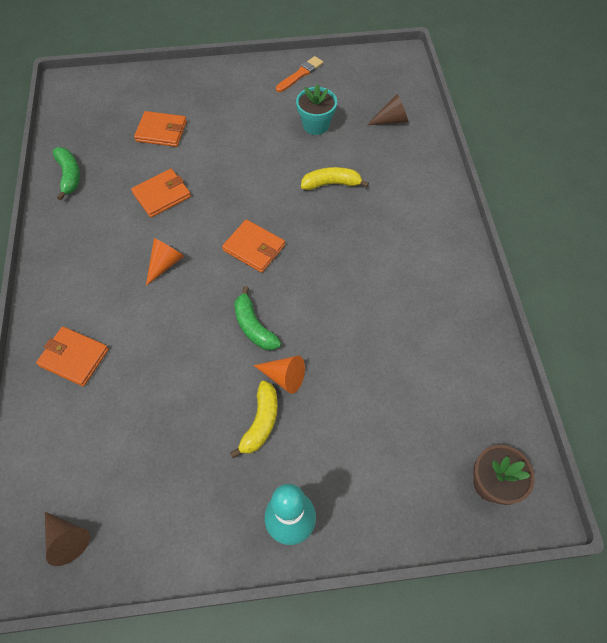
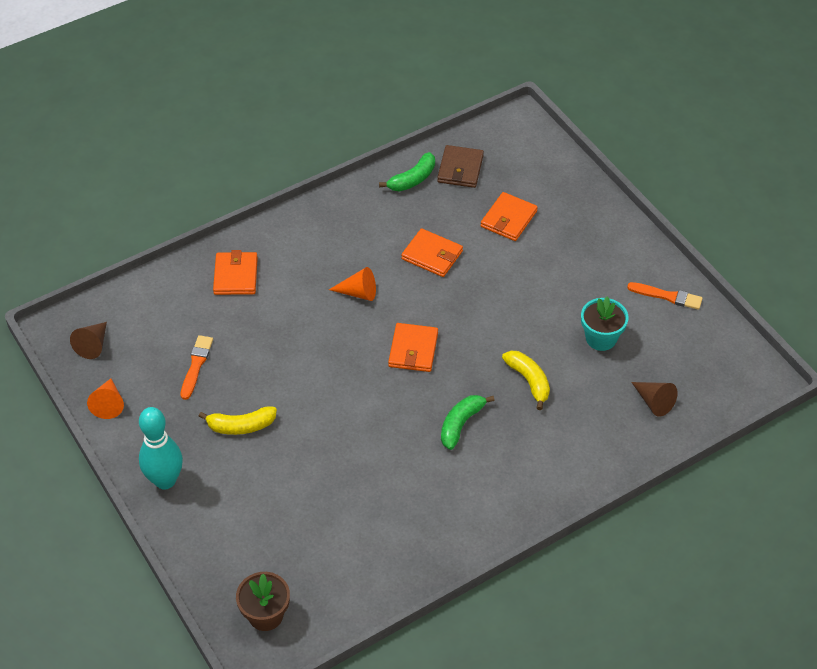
camera: 65 degrees right, 10 degrees down
(85, 140) = (460, 169): none -> brown wallet
(161, 131) = (508, 219): orange wallet -> orange wallet turned 45 degrees clockwise
(161, 437) = (196, 365): none -> orange brush
(254, 326) = (329, 384): green banana -> green banana (461, 424)
(284, 377) = (291, 425): orange cone -> orange cone (108, 404)

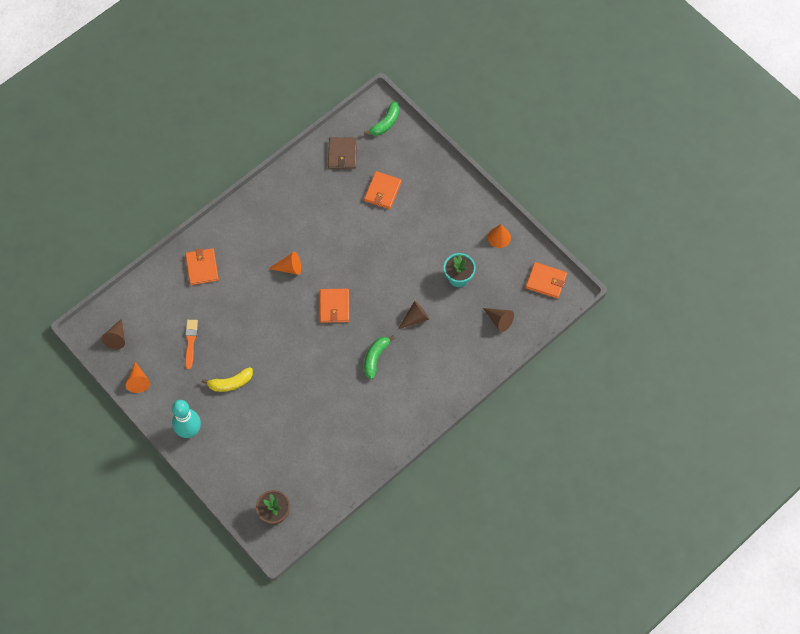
camera: 10 degrees left, 15 degrees up
(412, 179) = (310, 168): green banana -> green banana (385, 123)
(432, 255) = (334, 229): orange wallet -> orange wallet (546, 281)
(529, 381) = (415, 318): yellow banana -> brown cone
(667, 296) = (499, 237): orange brush -> orange cone

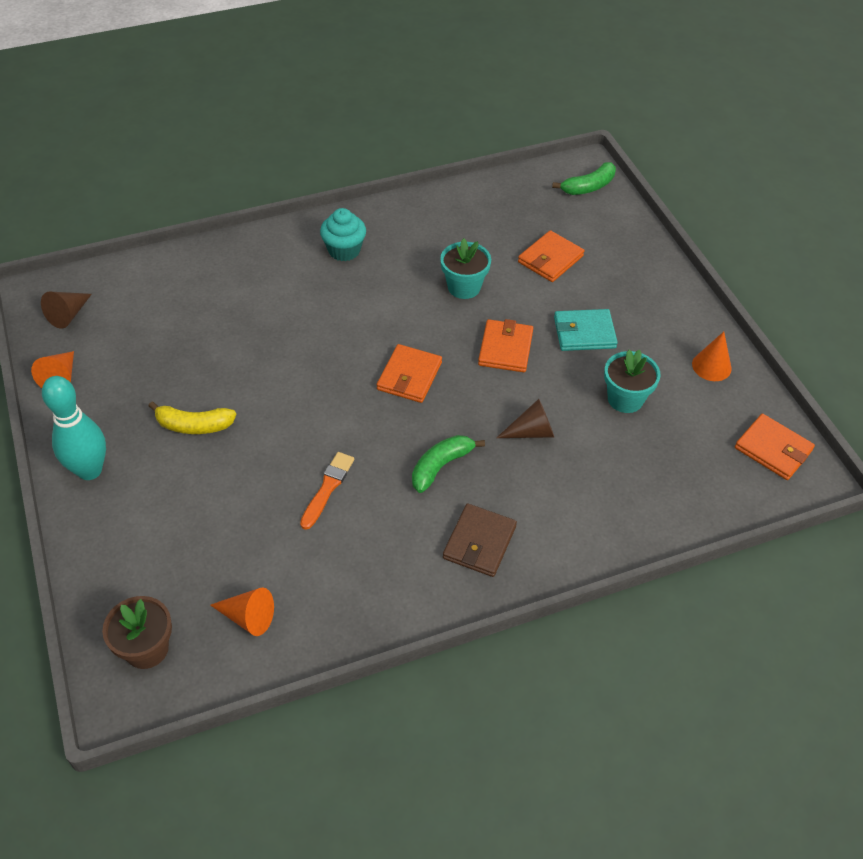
camera: 20 degrees right, 15 degrees down
(190, 342) = (168, 353): orange brush -> orange brush (327, 488)
(202, 267) = (242, 270): orange wallet -> orange wallet (505, 348)
(256, 230) = (344, 250): none -> turquoise cupcake
(289, 268) = (366, 307): orange cone -> orange cone (248, 617)
(339, 231) = (464, 287): none -> turquoise flower pot
(342, 154) = (511, 203): brown wallet -> brown wallet (479, 542)
(421, 240) = (584, 333): none -> turquoise wallet
(499, 320) = (672, 480): brown cone -> none

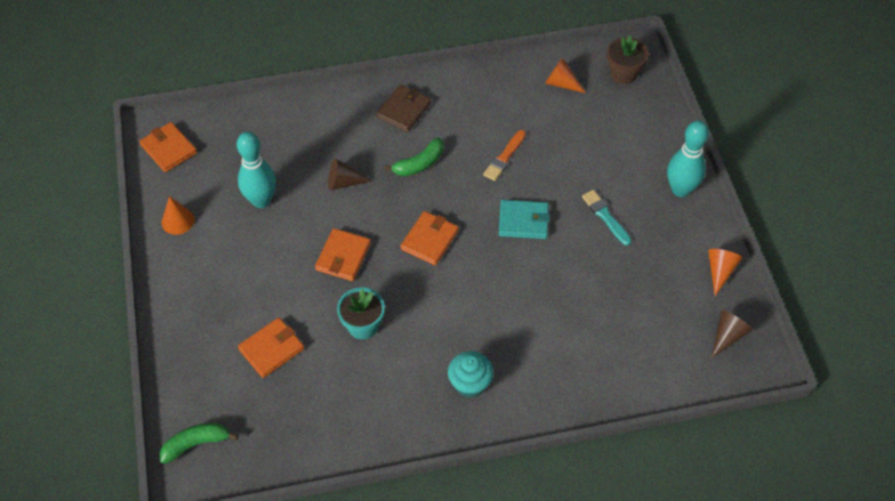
camera: 170 degrees left, 5 degrees up
(194, 425) = (605, 216): yellow banana -> turquoise brush
(584, 333) = (270, 264): turquoise wallet -> turquoise wallet (523, 221)
(625, 399) = (261, 200): turquoise flower pot -> turquoise bowling pin

